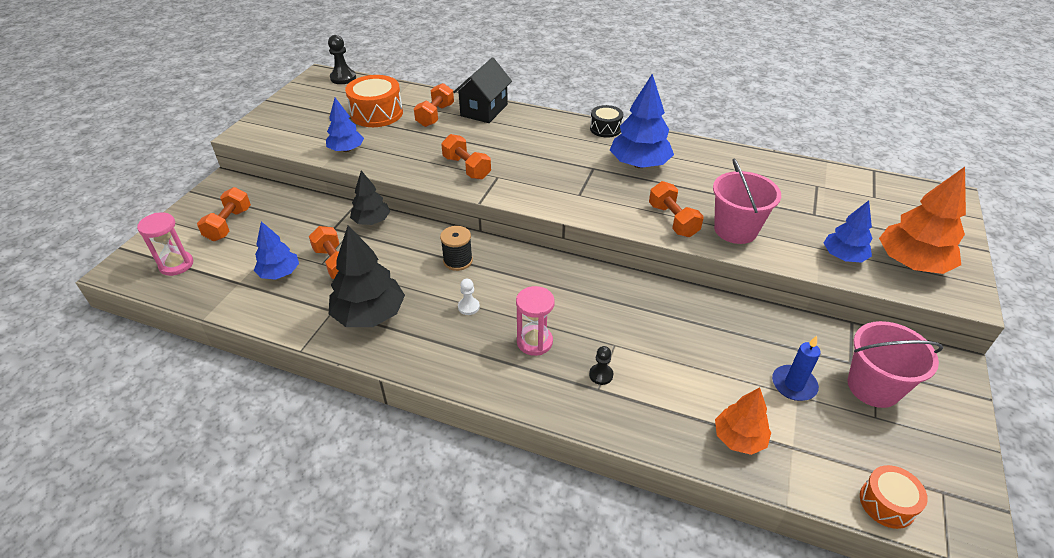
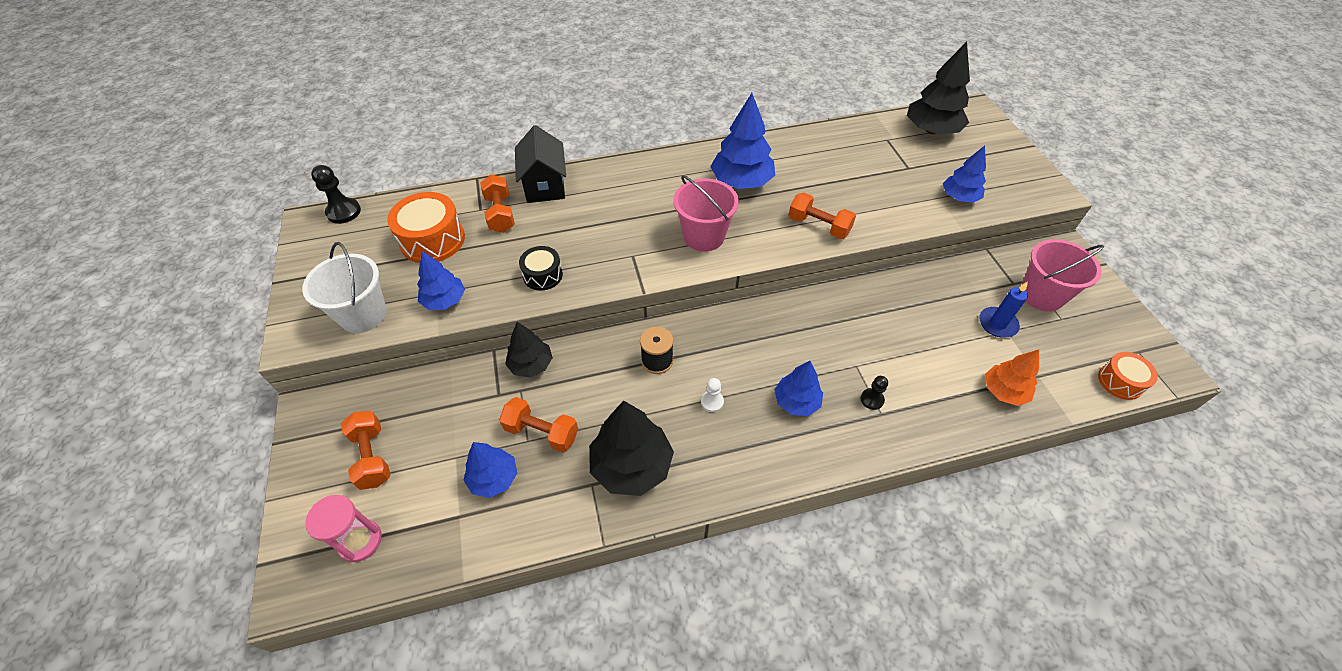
camera: 35 degrees left, 10 degrees up
(293, 137) = (363, 314): none -> white bucket
(467, 168) = (593, 260): orange dumbbell -> none
(534, 342) = (796, 402): pink hourglass -> blue tree
(605, 129) = (678, 156): black drum -> black drum (543, 275)
(735, 230) = (870, 211): pink bucket -> pink bucket (704, 236)
(875, 195) = (931, 130): none -> black tree
(911, 263) = (1002, 180): orange tree -> none

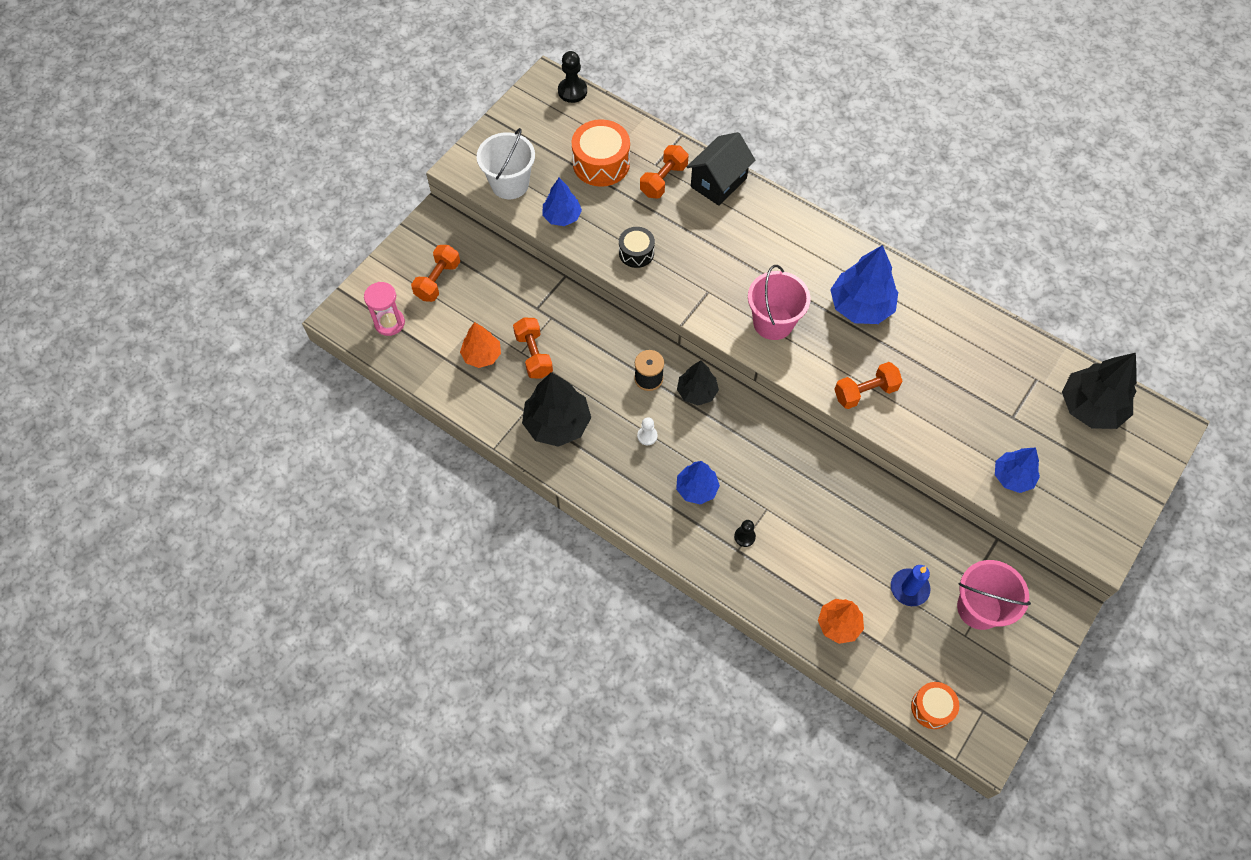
camera: 50 degrees right, 10 degrees up
(494, 478) = (482, 355): blue tree -> orange tree
(531, 365) = (575, 307): black tree -> black tree (697, 392)
(818, 226) = (865, 392): orange dumbbell -> orange dumbbell turned 75 degrees clockwise

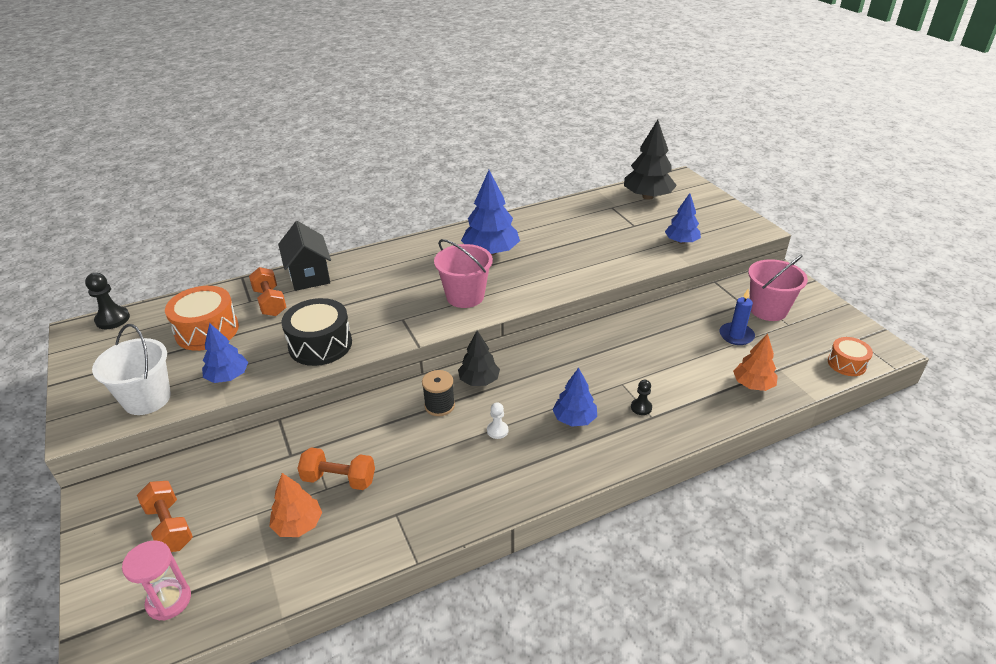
camera: 60 degrees left, 25 degrees down
(557, 423) = (431, 493): black tree -> none
(636, 253) = (320, 344): black drum -> black drum, size x1.68
(865, 392) = (566, 276): orange dumbbell -> none

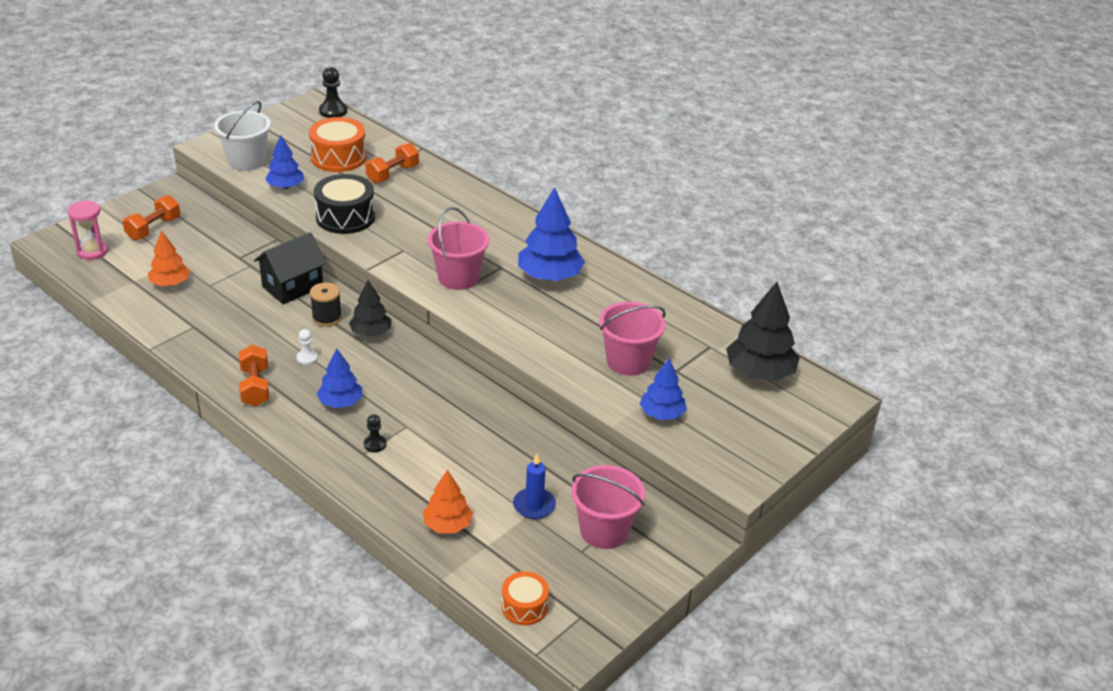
camera: 65 degrees right, 0 degrees up
(309, 275) = (444, 181): black house -> black house (292, 286)
(339, 479) = (221, 288): orange dumbbell -> orange dumbbell (255, 387)
(616, 241) = (628, 361): none -> pink bucket

